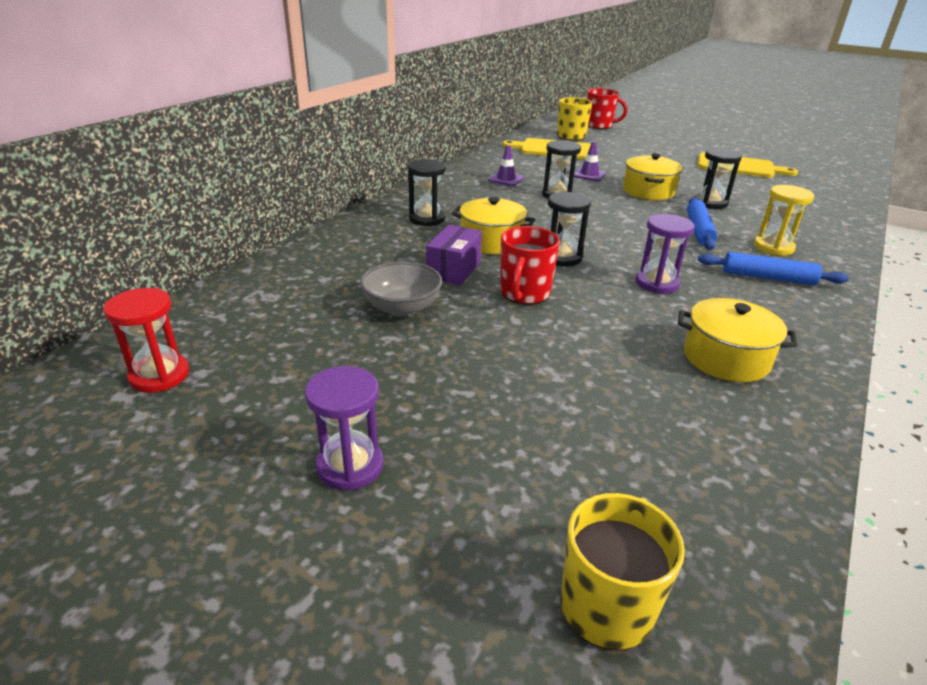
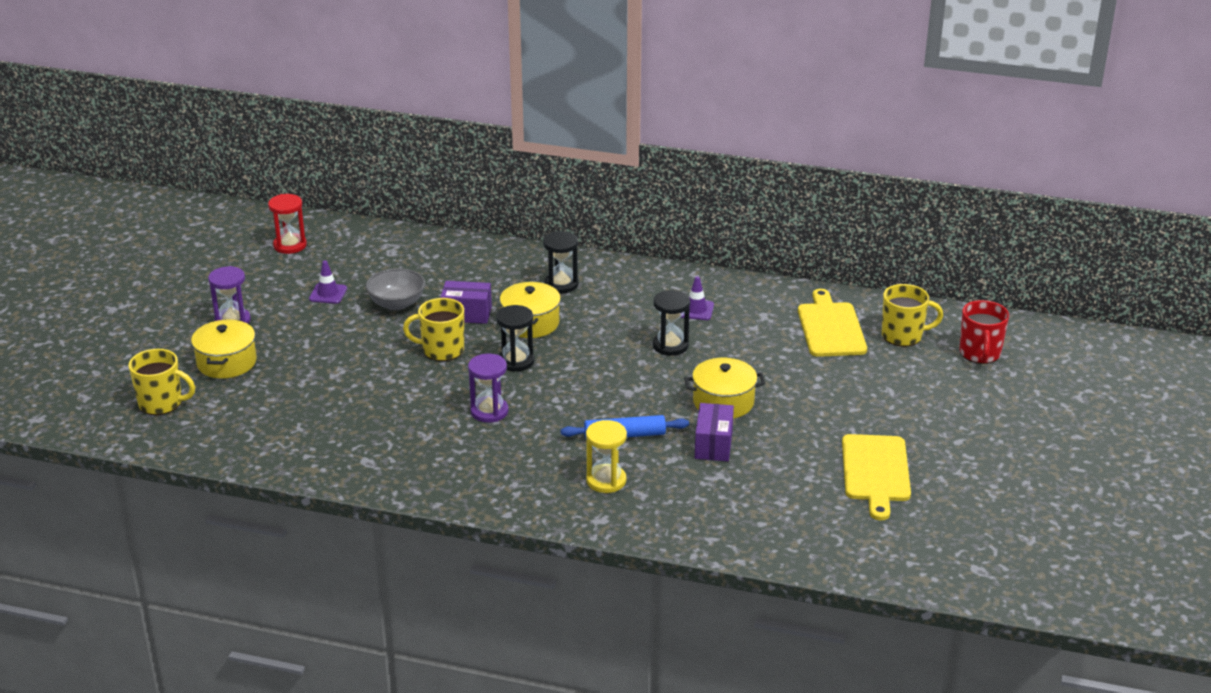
camera: 75 degrees right, 0 degrees up
(524, 293) = (442, 350): red mug -> yellow mug
(589, 175) = (751, 360): purple traffic cone -> purple traffic cone (328, 294)
(710, 203) = (713, 444): black hourglass -> purple box
(726, 358) = (381, 443): yellow pot -> yellow pot (226, 362)
(768, 278) = (530, 472): blue rolling pin -> none

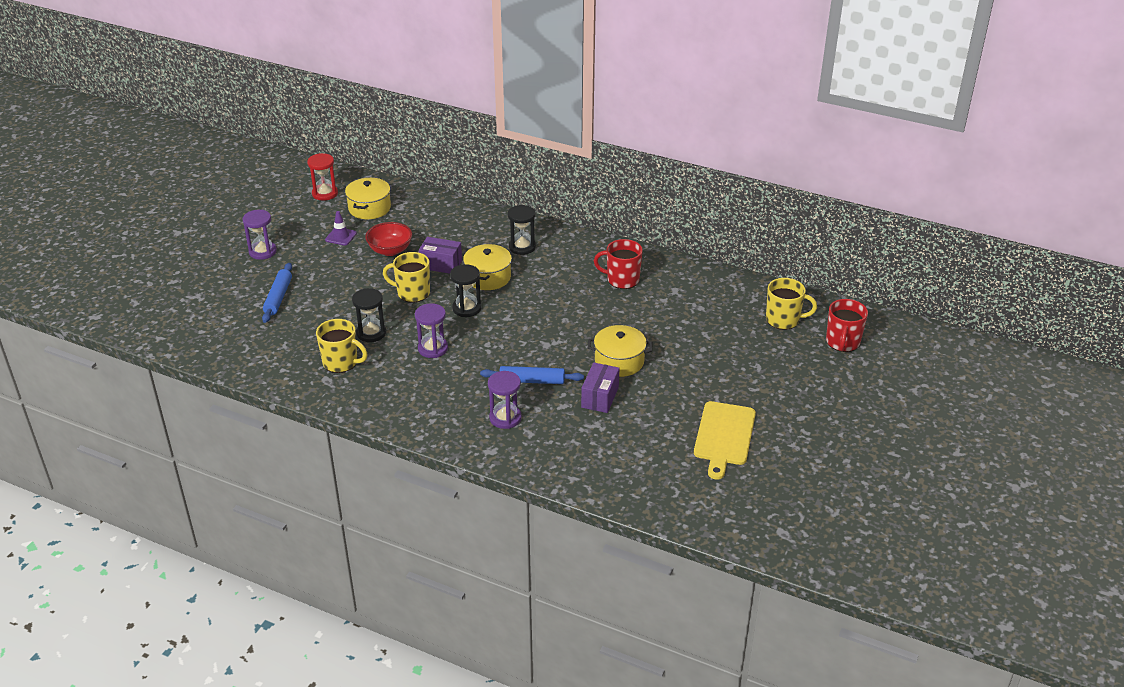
camera: 10 degrees right, 5 degrees up
(161, 403) = (189, 314): yellow mug -> yellow mug (341, 362)
(226, 362) = (247, 285): yellow pot -> yellow pot (369, 208)
(271, 372) = (278, 297): none -> blue rolling pin
(397, 304) = (390, 250): grey bowl -> red bowl
(606, 480) = (505, 418): yellow hourglass -> purple hourglass
(670, 345) = (592, 308): black hourglass -> black hourglass (371, 333)
(696, 310) = (622, 280): purple traffic cone -> red mug
(831, 327) = (726, 306): yellow cutting board -> none

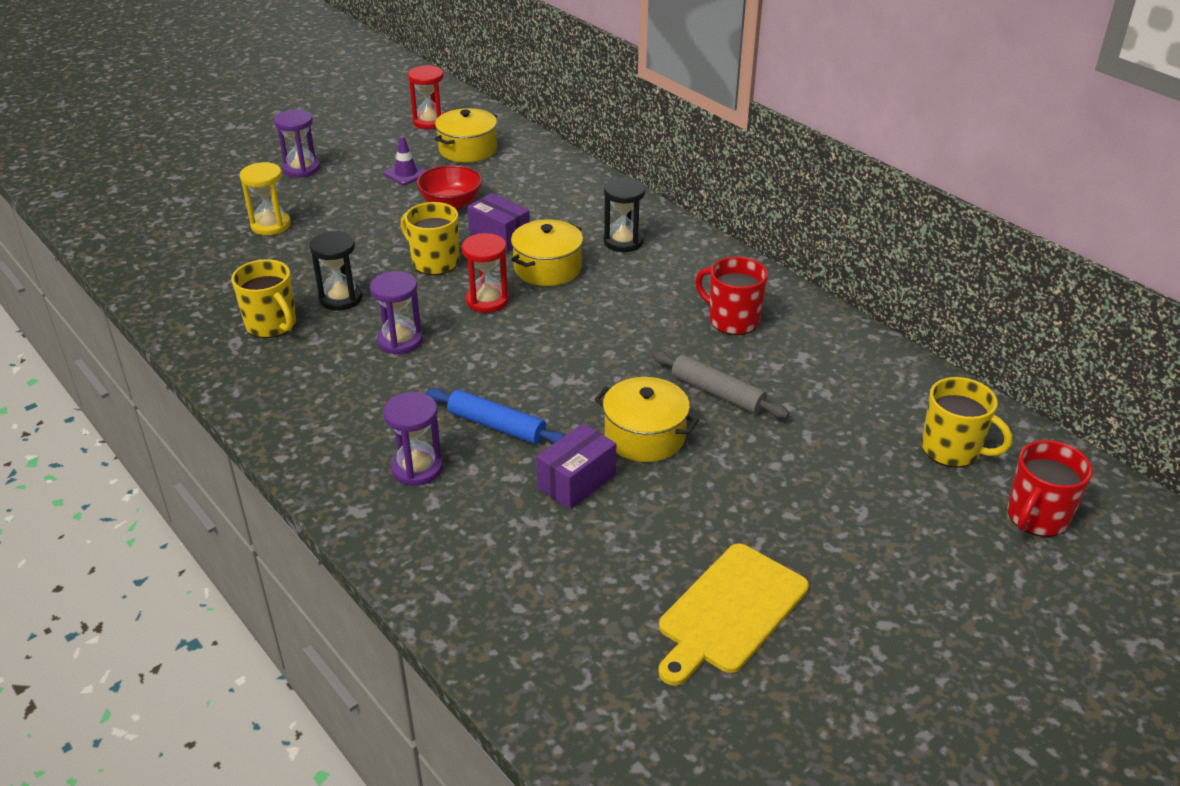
camera: 25 degrees right, 0 degrees up
(278, 297) = (271, 225): blue rolling pin -> yellow hourglass
(466, 308) = (487, 300): black hourglass -> red hourglass
(642, 325) = (717, 393): none -> grey rolling pin

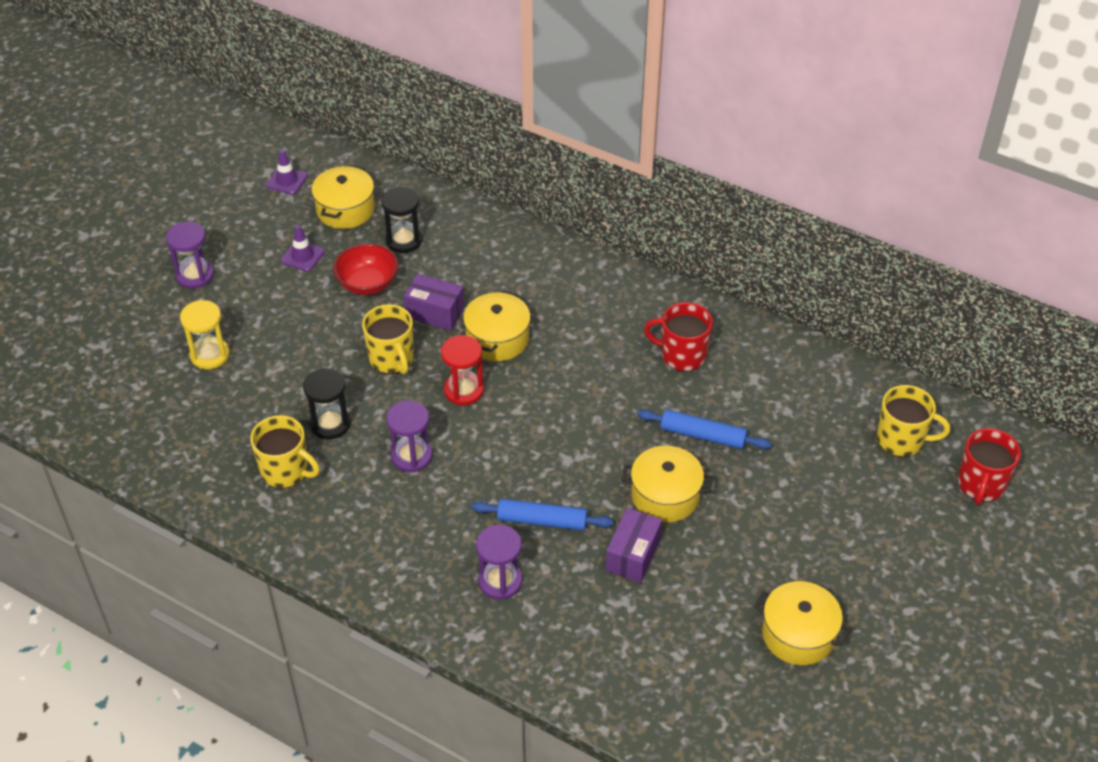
camera: 20 degrees left, 10 degrees up
(430, 122) = (287, 181): red hourglass -> purple traffic cone
(434, 262) = (392, 359): yellow mug -> yellow mug turned 135 degrees counterclockwise
(623, 241) = (549, 289): black hourglass -> black hourglass (404, 240)
(717, 393) = (703, 436): grey rolling pin -> blue rolling pin
(729, 611) = (798, 634): yellow cutting board -> yellow pot

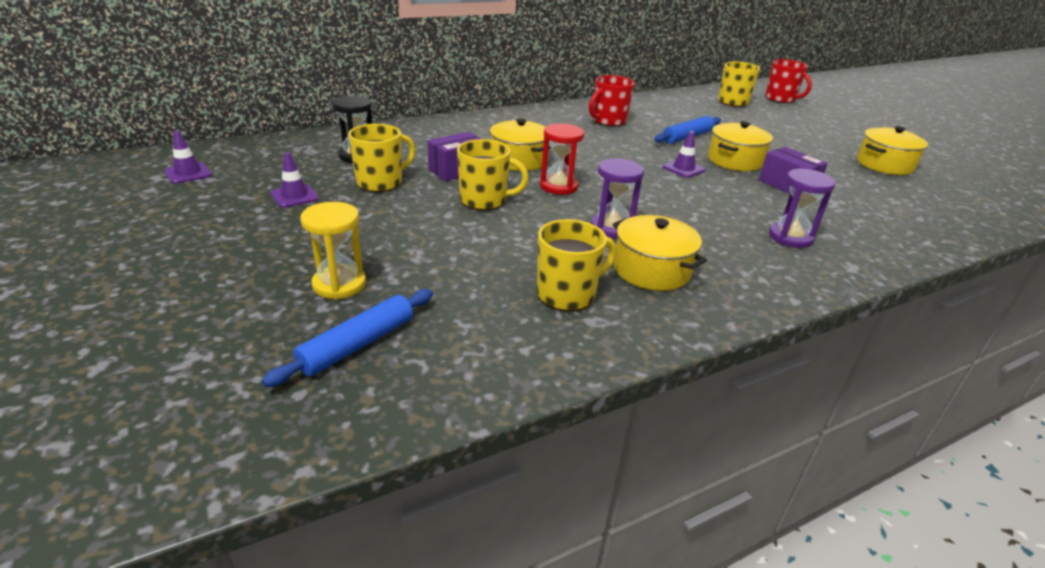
camera: 60 degrees left, 15 degrees down
(195, 275) = (208, 254): purple hourglass -> none
(330, 424) = (529, 251): black hourglass -> none
(345, 210) = (277, 164): yellow pot -> yellow pot (651, 270)
(367, 284) = (380, 182): red bowl -> yellow mug
(542, 520) = (731, 202): blue rolling pin -> blue rolling pin (357, 344)
(597, 461) = (683, 169): none -> purple traffic cone

